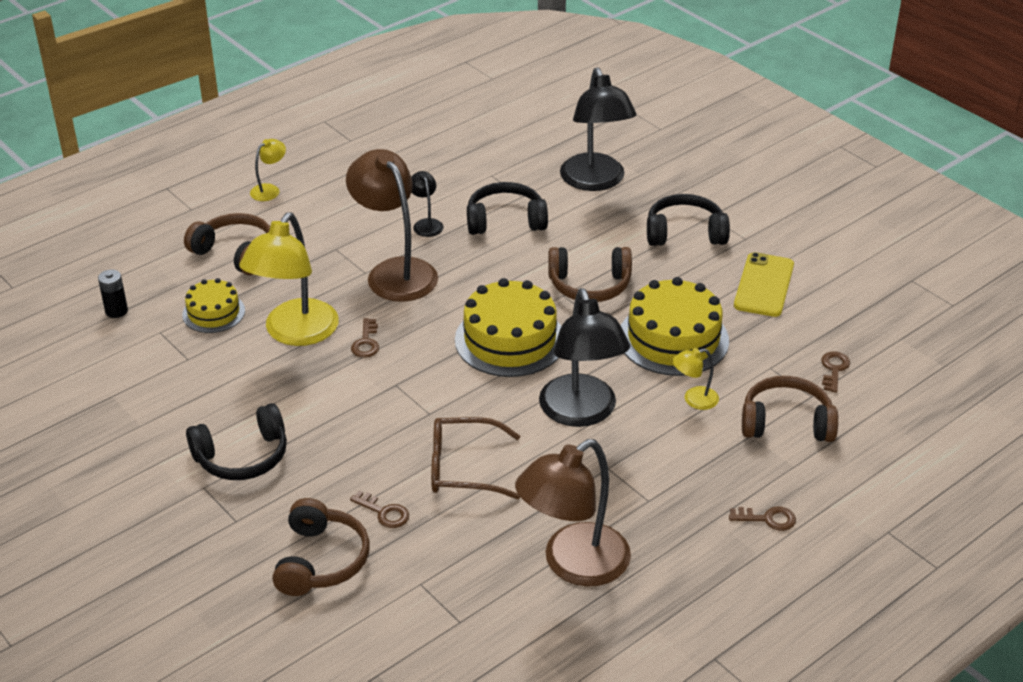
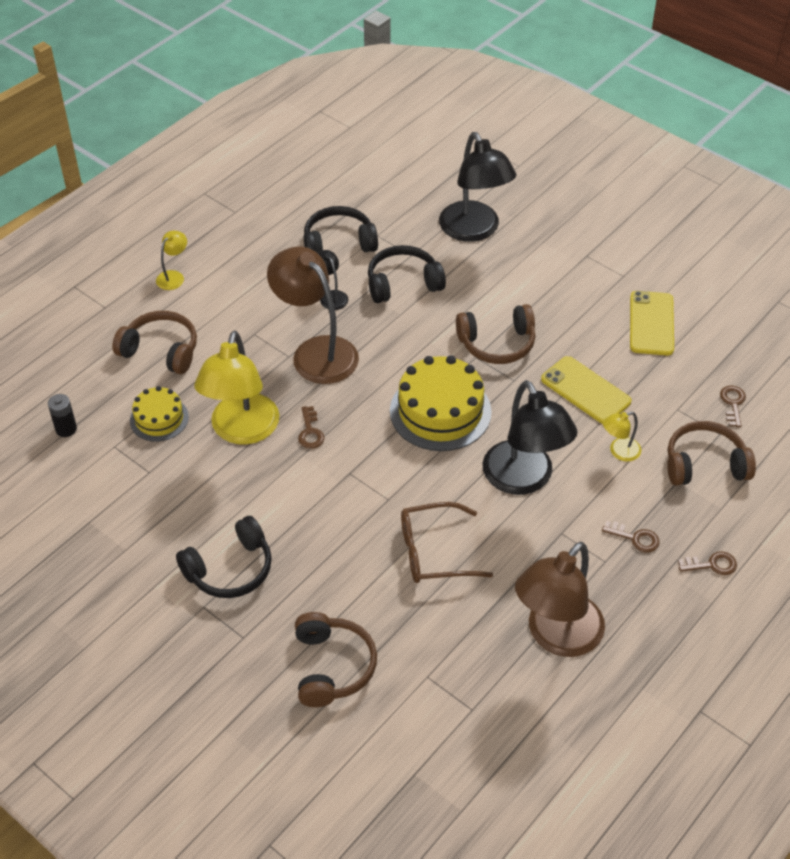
camera: 10 degrees left, 10 degrees up
(384, 512) = (375, 608): brown key -> brown key (635, 538)
(673, 339) = (585, 390): yellow cake -> yellow phone
(685, 233) = (568, 276): black headphones -> black headphones (339, 243)

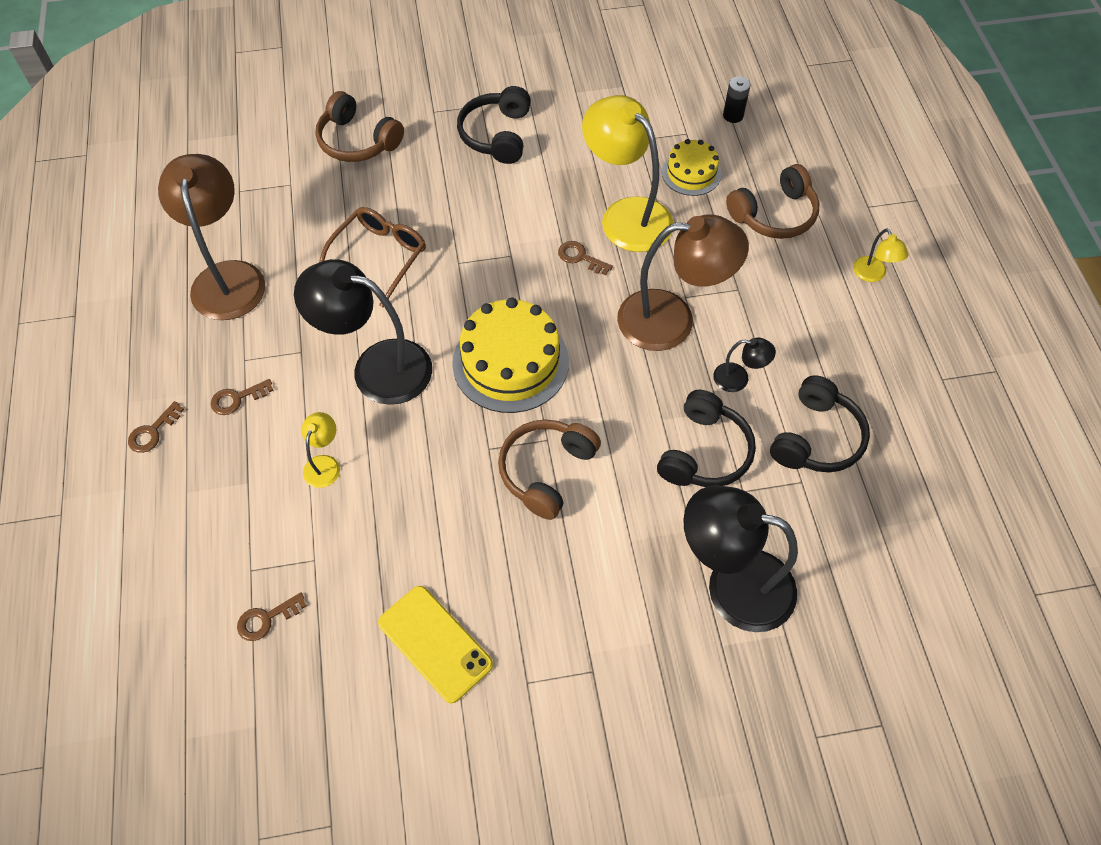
camera: 130 degrees right, 10 degrees up
(585, 390) = (416, 498): yellow phone -> none
(704, 464) = (237, 522): brown headphones -> none
(733, 403) = (266, 619): brown key -> brown key turned 105 degrees clockwise

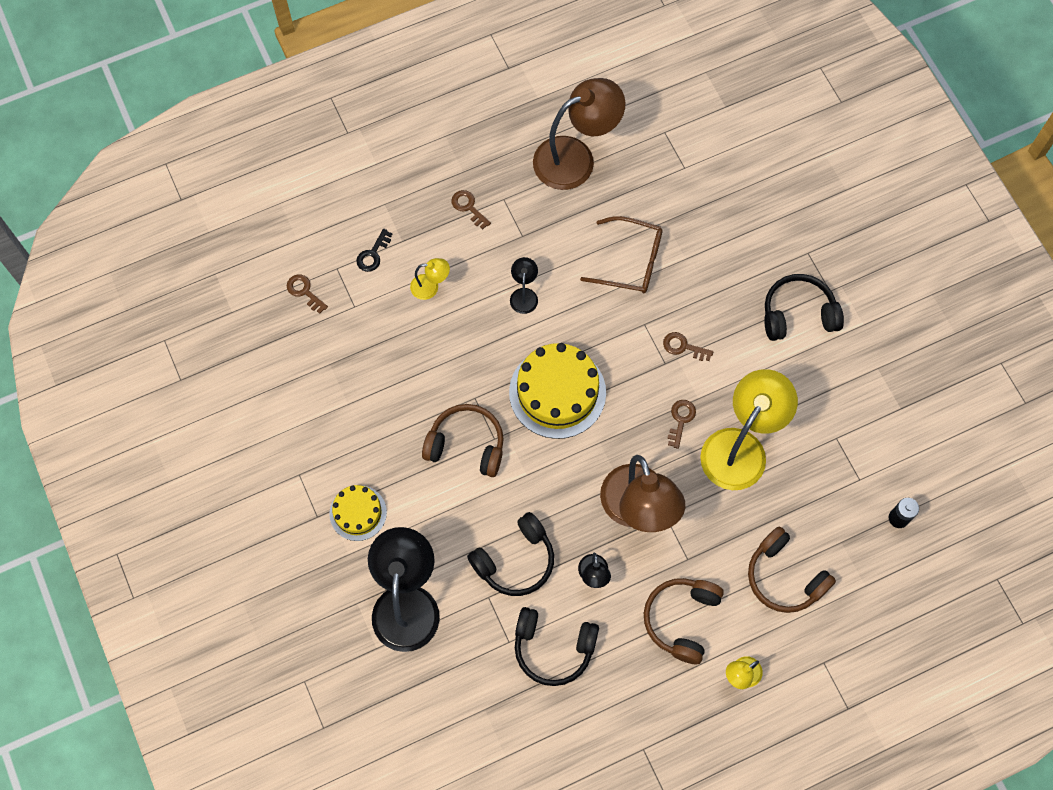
camera: 75 degrees right, 10 degrees up
(152, 432) = (425, 162): brown key -> brown key (683, 347)
(250, 521) = (373, 254): none -> black key
(357, 141) = (750, 202): brown headphones -> brown headphones (681, 619)
(376, 367) = (524, 295): black lamp -> black lamp, size x0.45
(435, 643) = (312, 406): yellow phone -> none
(691, 173) = (810, 493): yellow cake -> yellow cake (358, 513)
(704, 452) = (515, 560): black headphones -> black headphones turned 45 degrees counterclockwise

